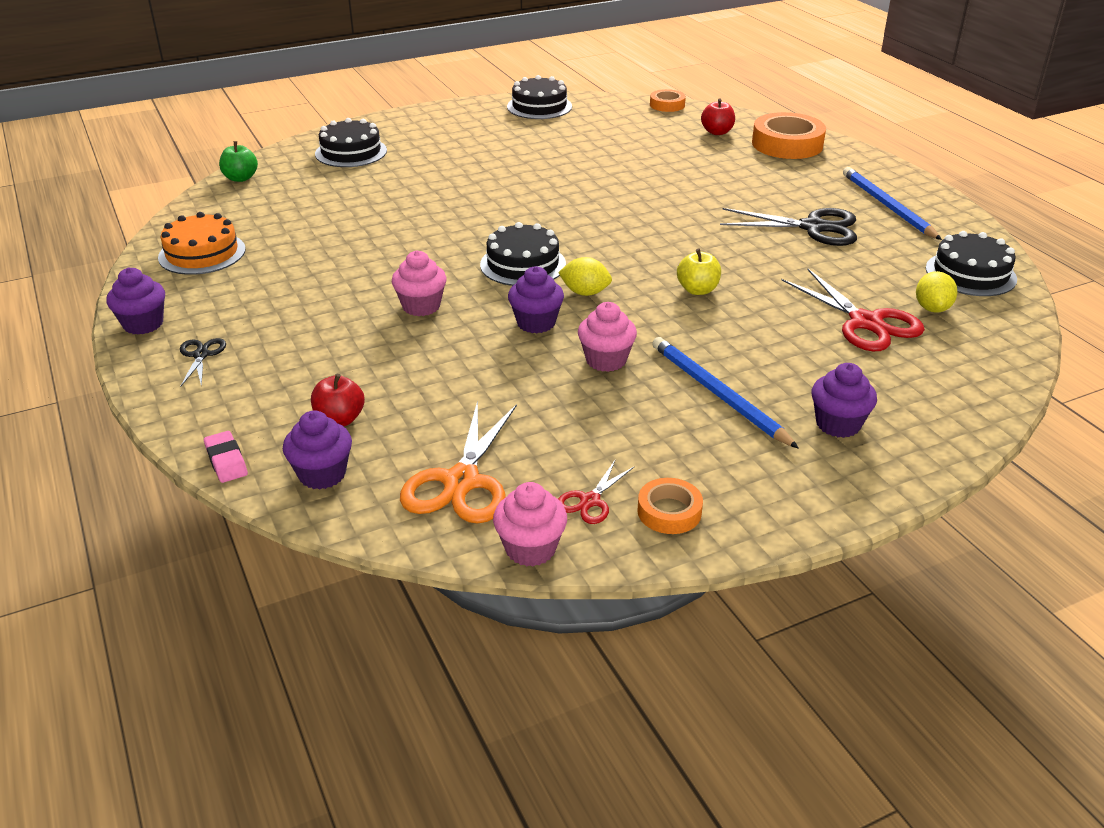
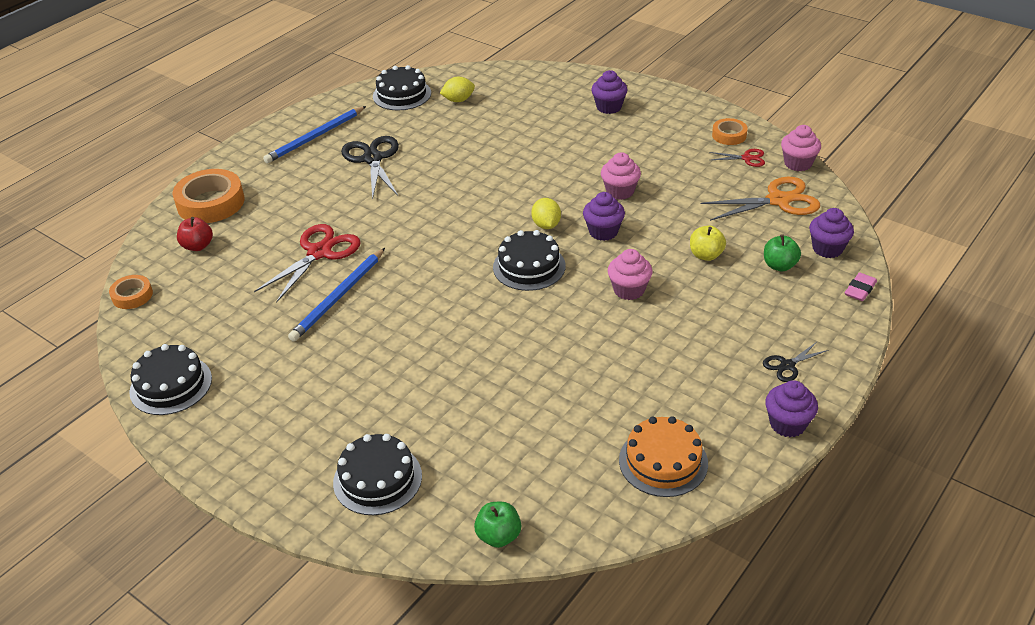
camera: 115 degrees left, 5 degrees up
(340, 419) = (779, 265): red apple -> green apple
(697, 290) = (503, 182): yellow apple -> yellow apple (706, 255)
(718, 394) = (617, 146): blue pencil -> blue pencil (338, 297)
(865, 322) = (494, 117): red scissors -> red scissors (319, 252)

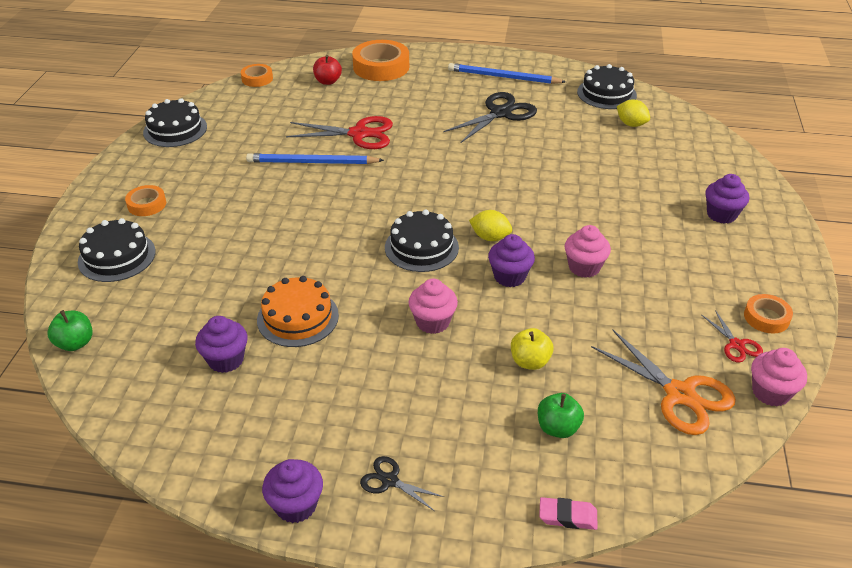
camera: 60 degrees right, 0 degrees up
(301, 437) = (147, 204): none -> orange tape
(546, 225) = (490, 237): yellow lemon -> yellow lemon turned 60 degrees clockwise
(663, 461) = (201, 421): orange cake -> orange cake (298, 317)
(827, 249) = (623, 464): purple cupcake -> purple cupcake (226, 360)

